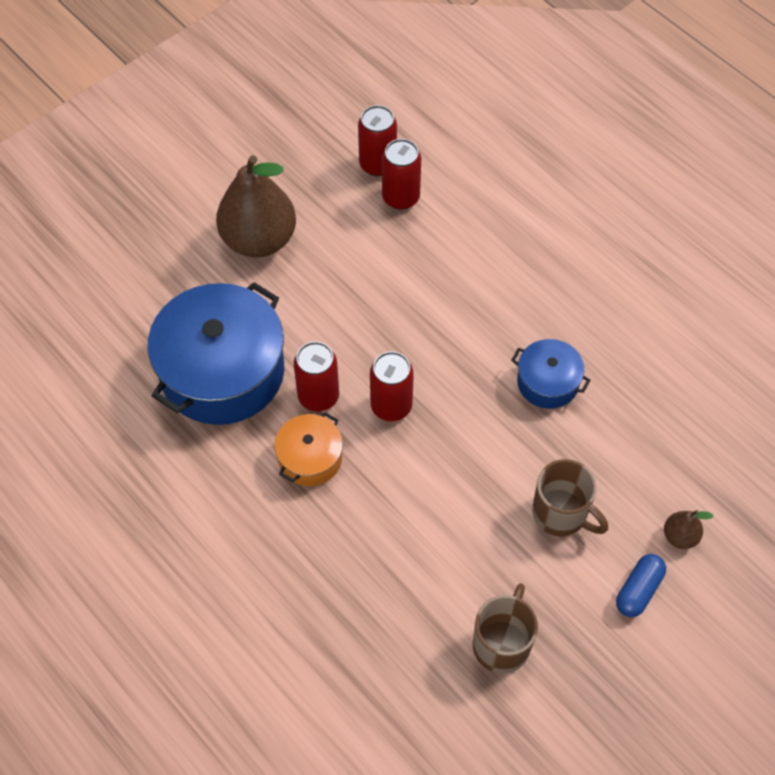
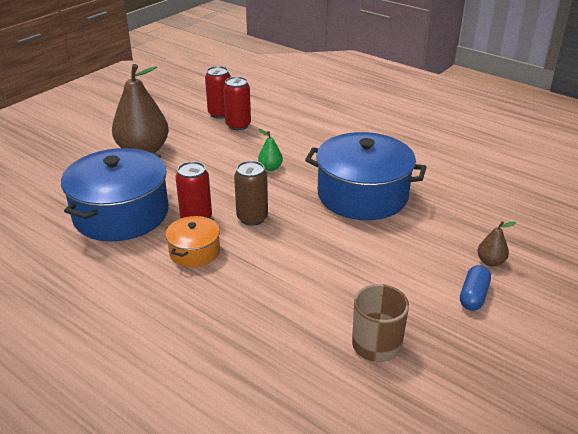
camera: 10 degrees left, 25 degrees down
(391, 406) = (252, 218): red can -> brown can
(432, 305) = (270, 168): none -> green pear
(547, 382) = (362, 195): blue pot -> blue pot, size x2.02
(561, 514) = (397, 260): brown mug -> none

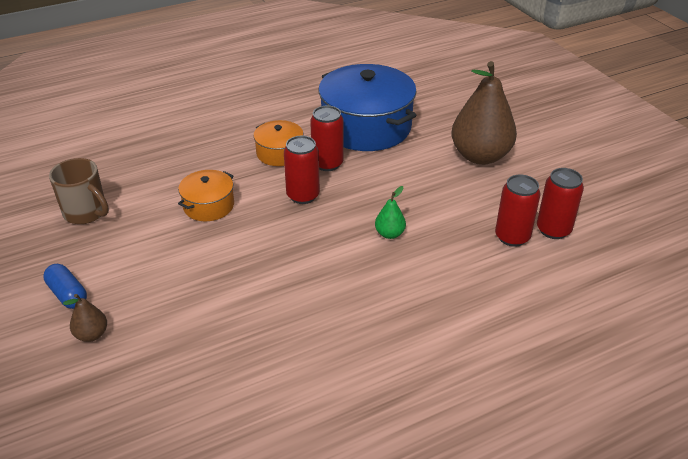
camera: 115 degrees right, 5 degrees up
(252, 218) = (303, 195): brown can -> red can
(304, 265) = (208, 206): none -> orange pot
(362, 195) = (283, 287): blue pot -> none

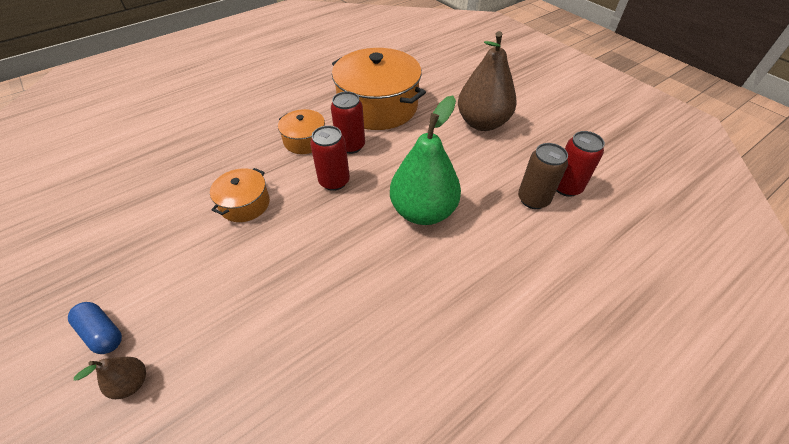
camera: 10 degrees left, 10 degrees up
(86, 213) = (120, 228): brown mug -> none
(366, 127) = (378, 106): blue pot -> orange pot
(389, 234) = (423, 211): green pear -> green pear, size x2.32
(512, 237) = (533, 199): red can -> brown can

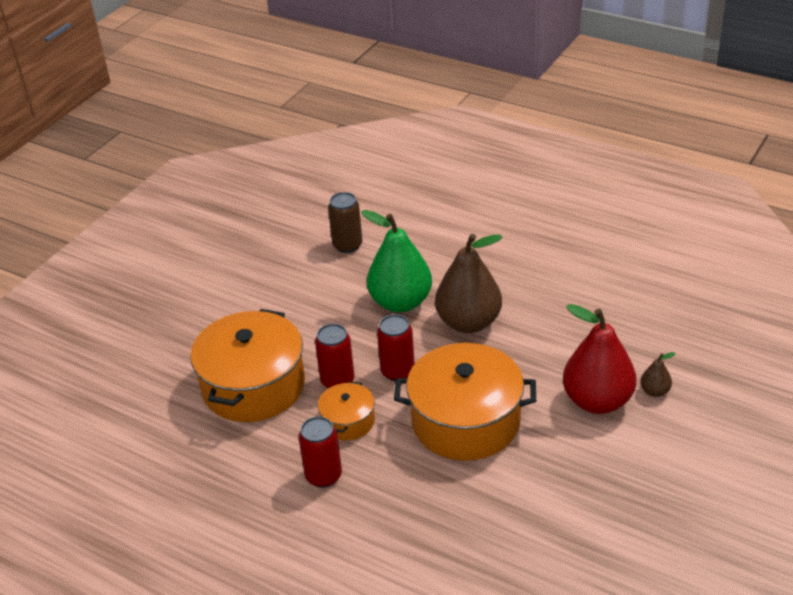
camera: 110 degrees left, 10 degrees down
(102, 333) = (641, 433): blue capsule -> none
(174, 315) = (597, 401): none -> red pear
(245, 204) = (465, 421): orange pot -> orange pot, size x2.02
(482, 123) = (248, 297): brown pear -> brown pear (468, 322)
(566, 187) = (321, 230): red can -> red can (323, 476)

